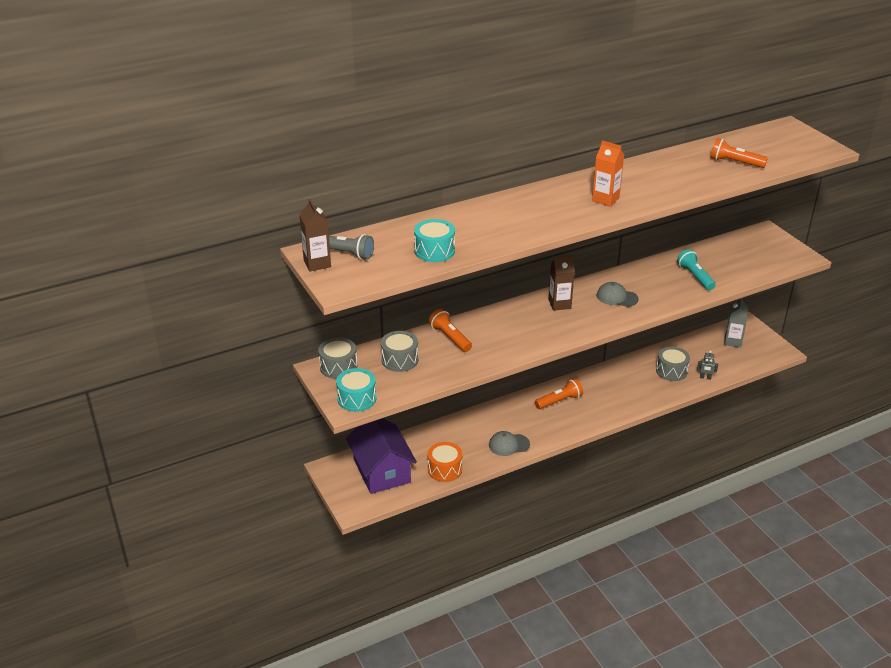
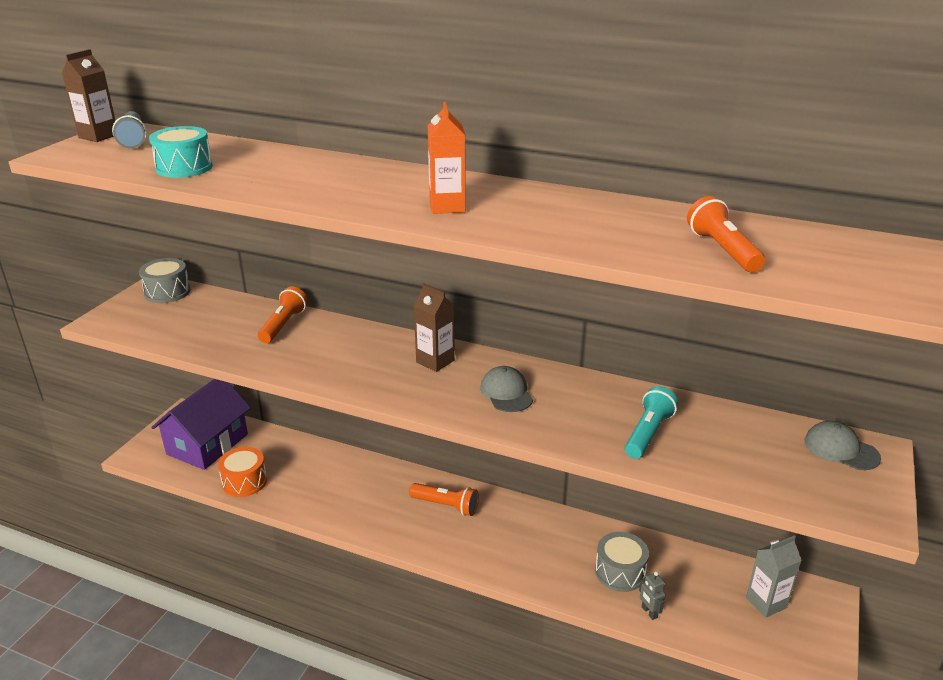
camera: 50 degrees right, 5 degrees down
(357, 399) = (119, 321): turquoise drum -> none
(399, 360) = (211, 315): grey drum -> none
(508, 445) = (327, 505): grey cap -> grey cap (841, 449)

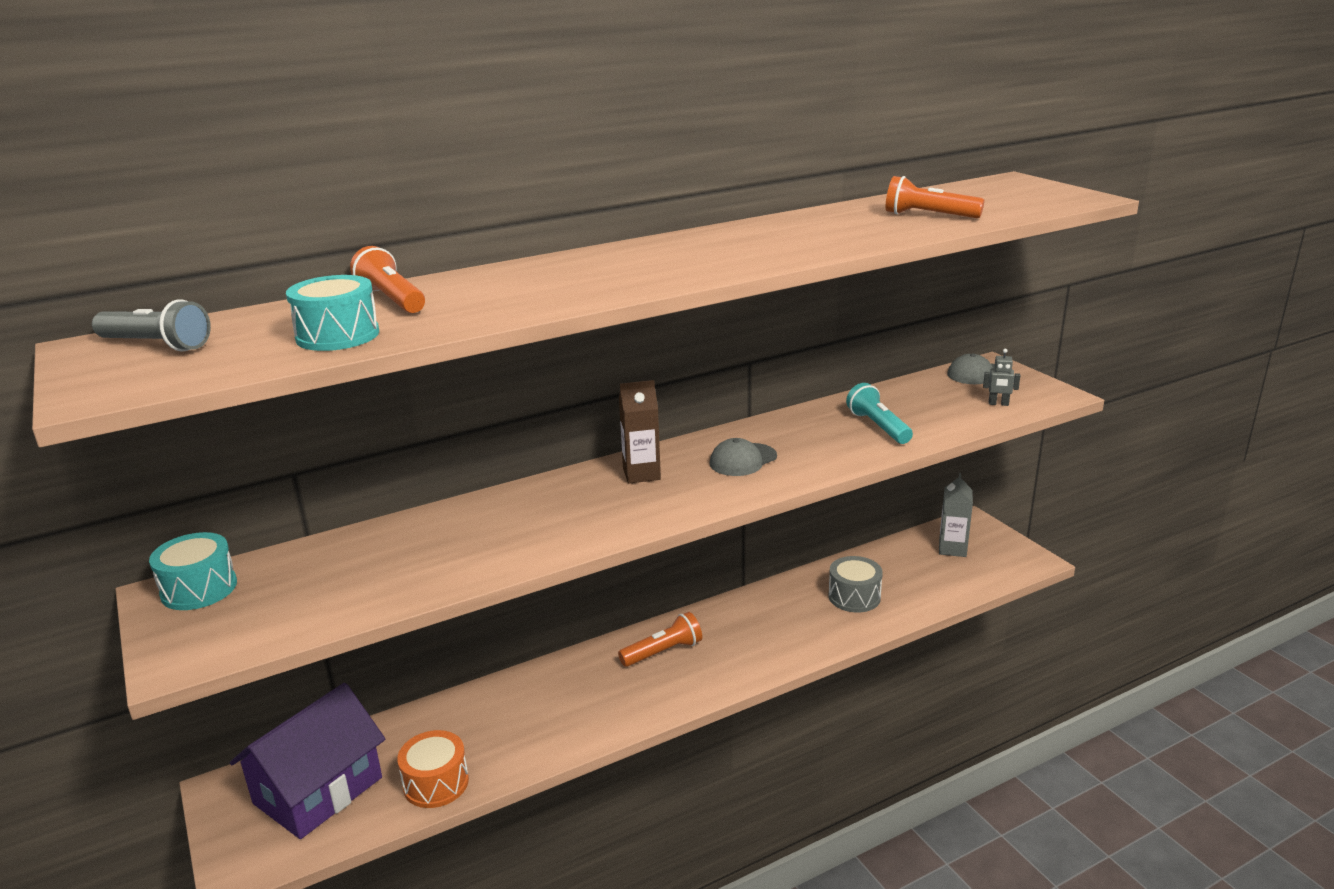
camera: 50 degrees left, 5 degrees down
(98, 136) = (85, 361): brown carton -> none
(167, 292) = (199, 589): grey drum -> turquoise drum
(207, 444) = (318, 790): purple house -> purple house turned 60 degrees clockwise
(283, 325) = (430, 532): orange flashlight -> orange flashlight (391, 300)
(447, 206) = (695, 262): orange carton -> none
(506, 393) = (743, 460): grey cap -> grey cap turned 60 degrees counterclockwise
(649, 612) = (911, 605): grey robot -> grey robot (998, 404)

